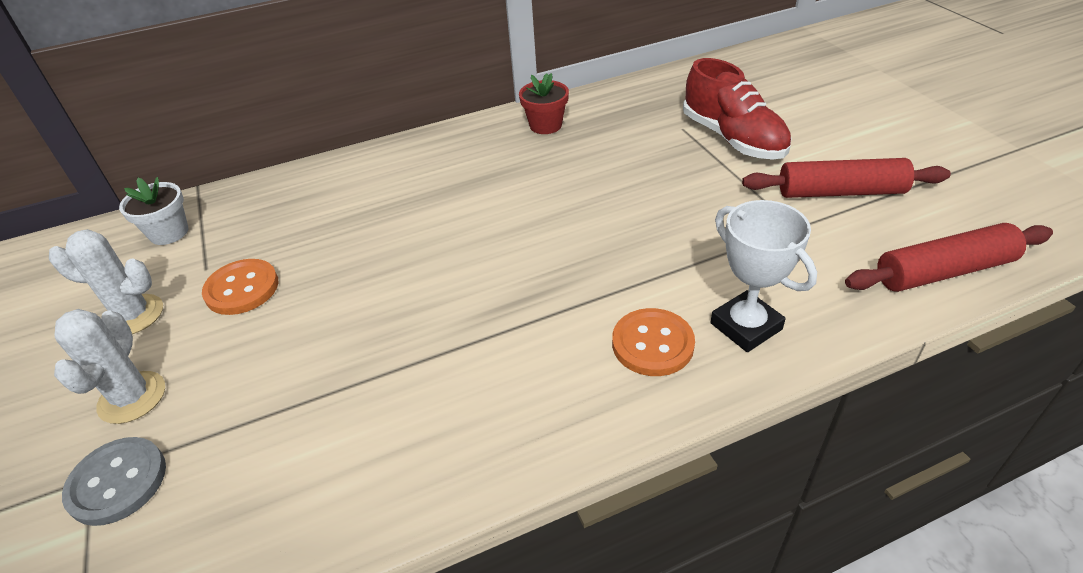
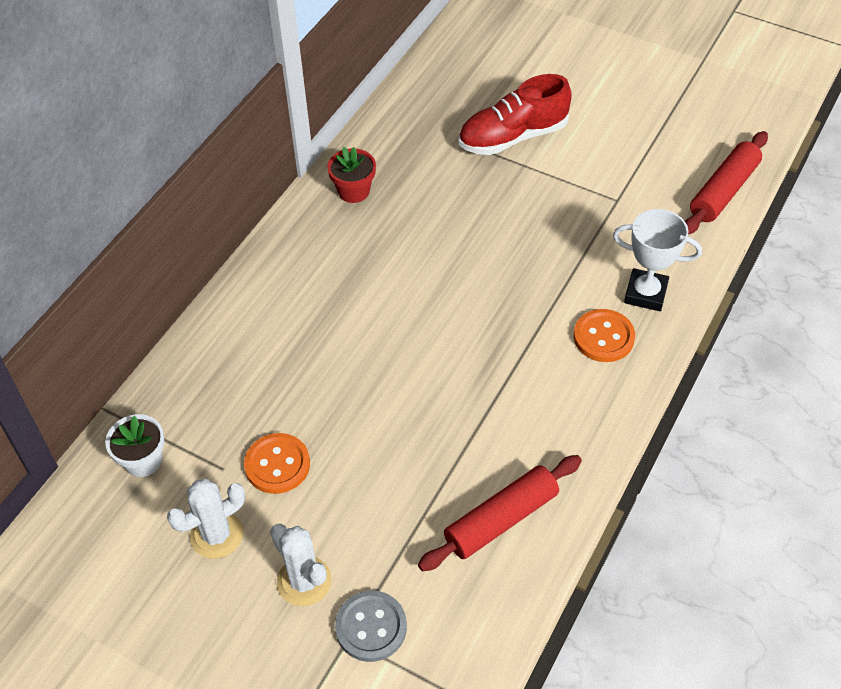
camera: 40 degrees left, 10 degrees up
(733, 139) = (513, 137): red shoe -> red shoe turned 135 degrees clockwise
(840, 192) = (622, 154): red rolling pin -> red rolling pin (501, 519)

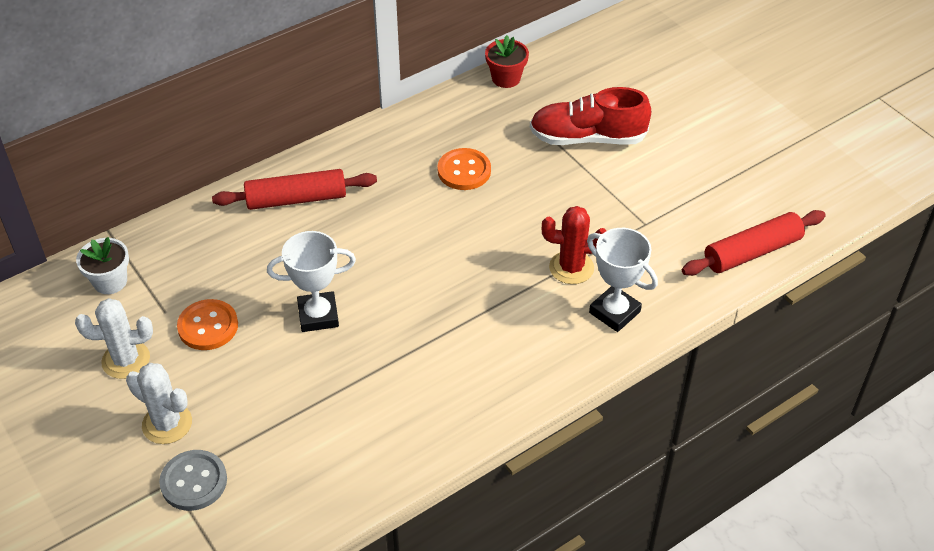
camera: 25 degrees right, 5 degrees down
(304, 581) = (167, 424): white cactus -> white cactus turned 45 degrees counterclockwise
(353, 191) = (418, 135): red flower pot -> red flower pot (506, 78)
(379, 408) = (318, 315): none -> white trophy
(501, 519) = (356, 445): red rolling pin -> red rolling pin (296, 199)
(580, 267) = (571, 268): none -> red cactus
(603, 337) = (550, 334): orange button -> orange button (464, 171)

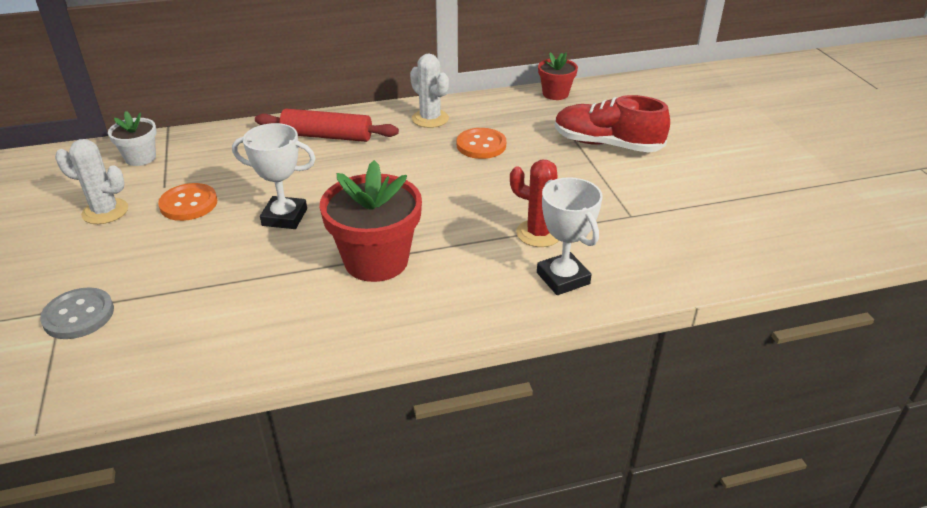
camera: 20 degrees right, 10 degrees down
(167, 424) = (96, 265): white cactus -> white cactus (430, 119)
(438, 341) = (376, 261): none -> red flower pot
(752, 252) = (734, 261): red rolling pin -> none

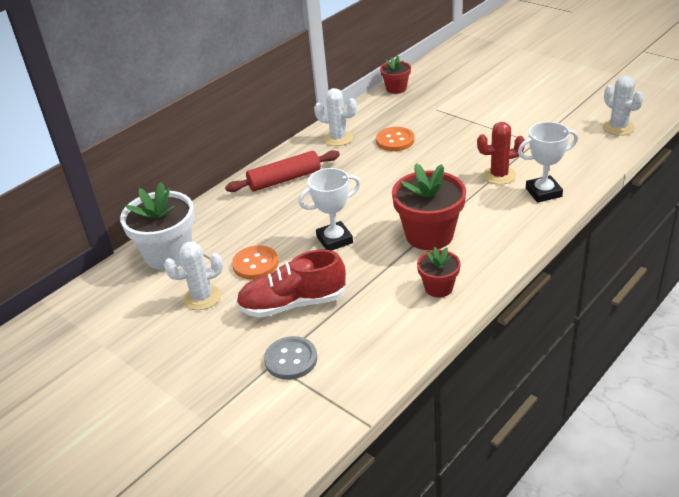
camera: 30 degrees left, 0 degrees up
(140, 158) = (168, 254): white flower pot -> white flower pot, size x1.82
(305, 323) = (438, 288): none -> red flower pot
(563, 278) = (543, 192): white trophy -> white trophy turned 45 degrees counterclockwise
(607, 144) = (469, 107): red shoe -> red shoe (293, 304)
(761, 246) = (618, 127): none -> white cactus

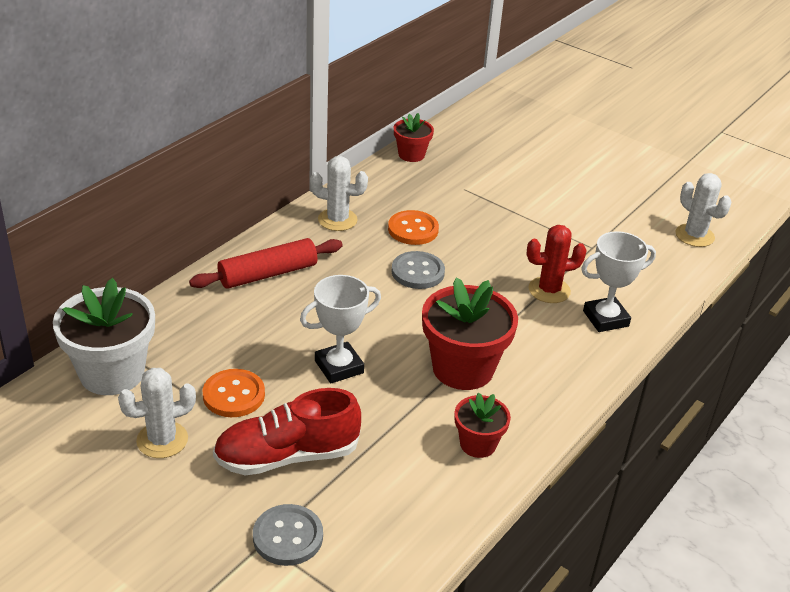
camera: 10 degrees left, 0 degrees up
(397, 170) = (418, 272): none -> grey button

